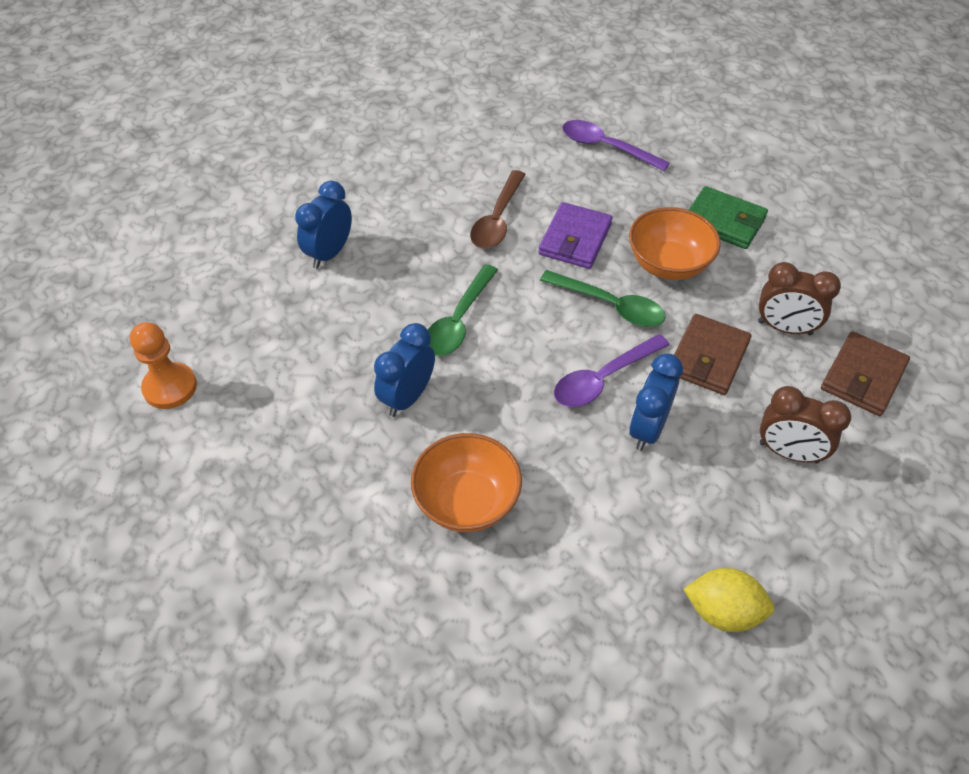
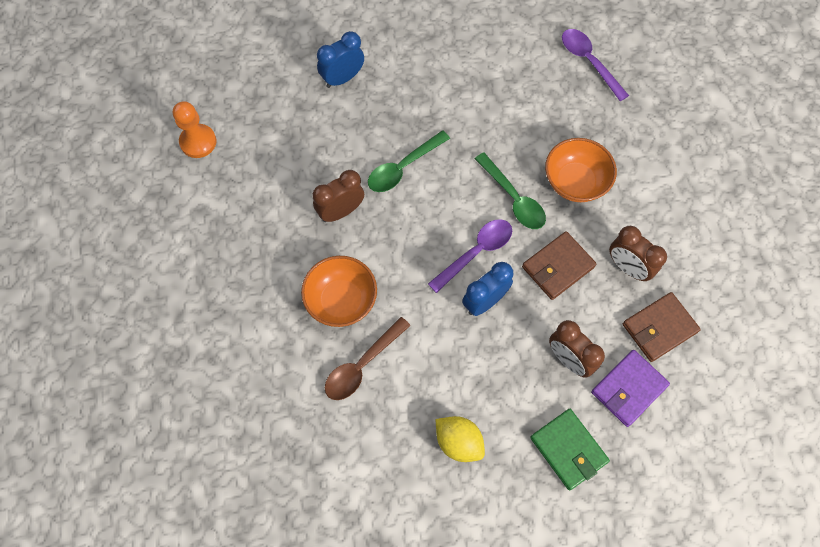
camera: 25 degrees right, 15 degrees up
(407, 397) = (341, 211): blue clock -> brown clock
(497, 219) = (472, 95): brown spoon -> brown spoon (362, 365)
(575, 239) = (519, 134): purple wallet -> purple wallet (628, 389)
(603, 379) = (476, 252): purple spoon -> purple spoon turned 150 degrees clockwise
(724, 221) = (639, 162): green wallet -> green wallet (568, 449)

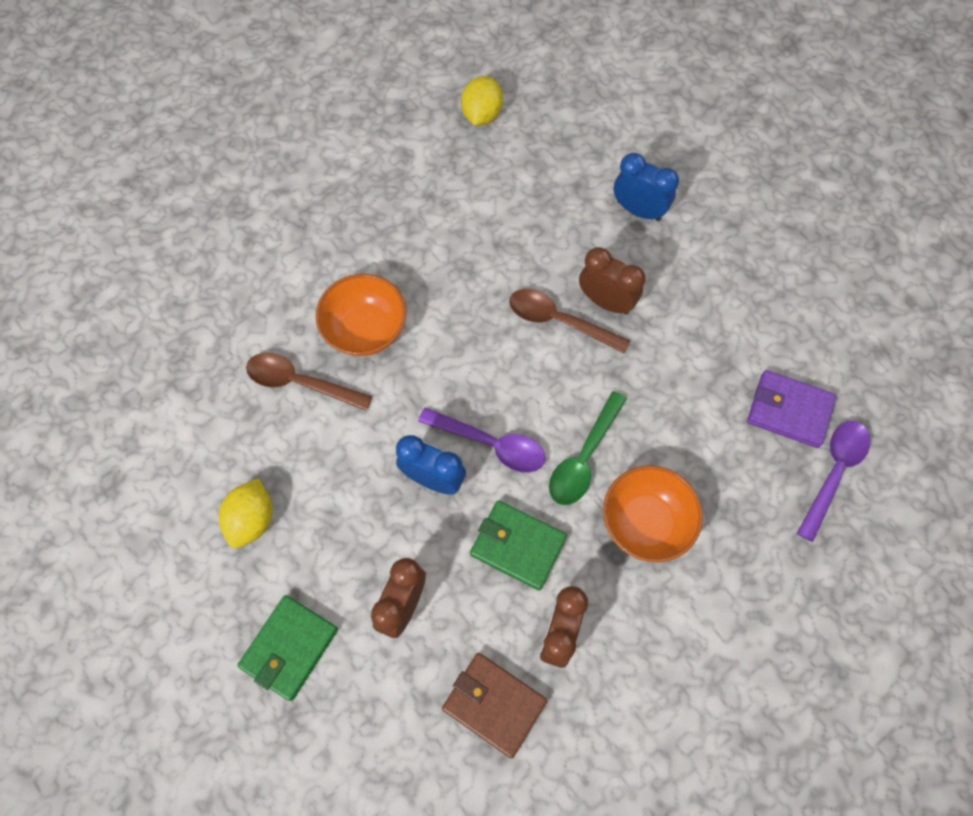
camera: 65 degrees right, 0 degrees up
(198, 142) = (481, 115): orange pawn -> yellow lemon
(341, 211) = (470, 282): brown clock -> brown clock (606, 302)
(403, 167) = (559, 321): green spoon -> brown spoon
(558, 267) = (517, 546): brown wallet -> green wallet
(628, 389) = (395, 694): purple wallet -> purple wallet (789, 411)

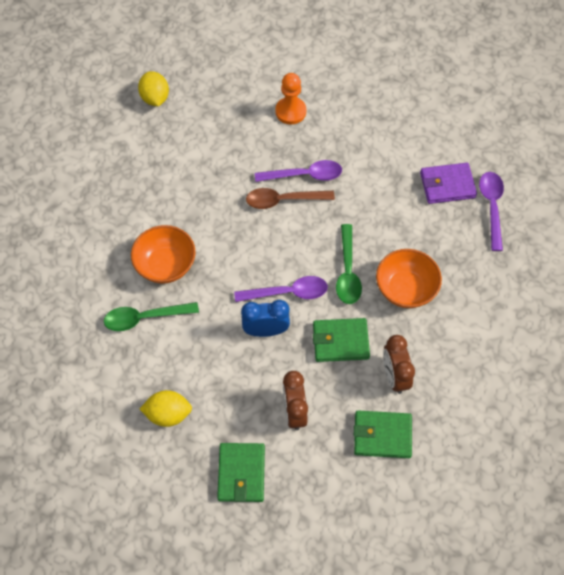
camera: 30 degrees left, 5 degrees down
(252, 519) = (168, 414): yellow lemon -> yellow lemon turned 75 degrees counterclockwise
(300, 383) = (145, 318): brown spoon -> green spoon
(494, 704) = (382, 435): brown wallet -> green wallet
(606, 302) = (304, 175): brown clock -> purple spoon
(638, 210) = (290, 111): blue clock -> orange pawn

